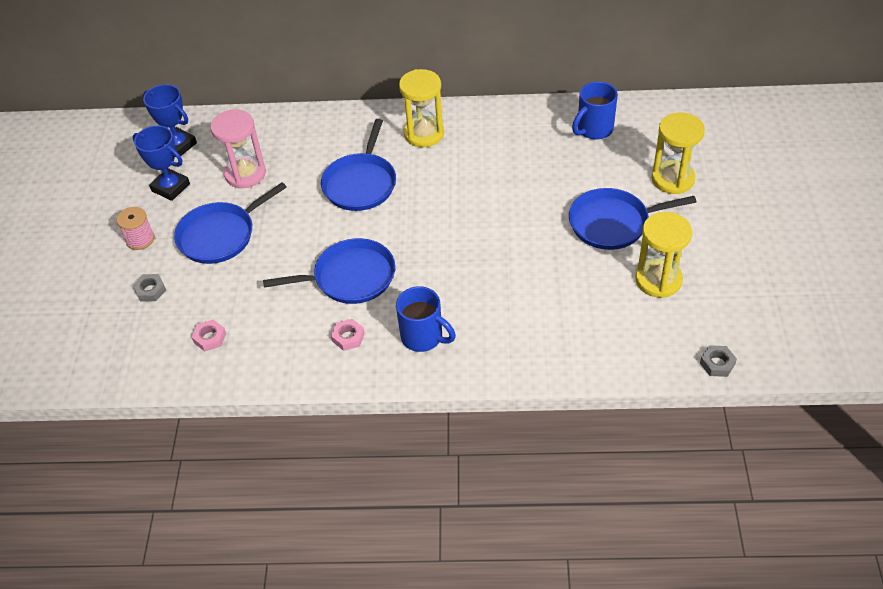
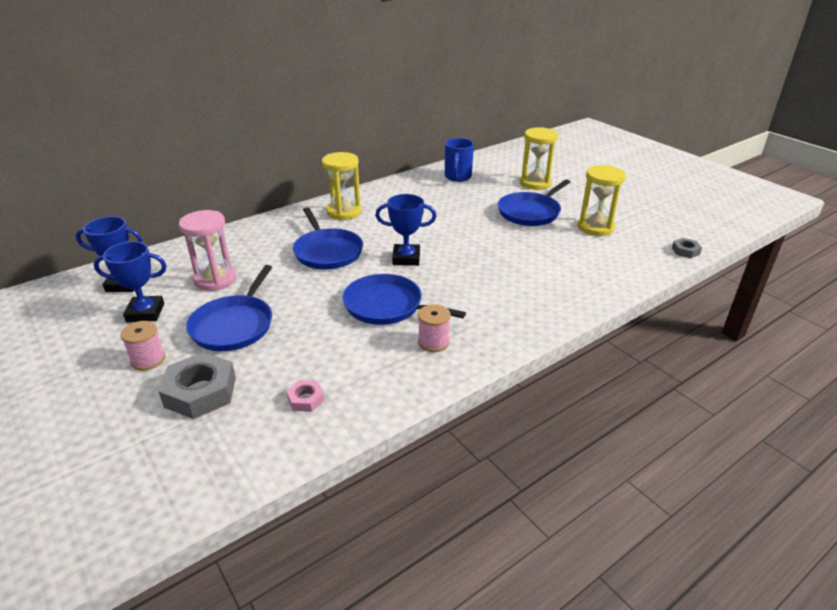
camera: 40 degrees left, 15 degrees down
(150, 290) = (200, 392): grey nut -> grey nut, size x1.99
(348, 337) = (433, 342): pink nut -> pink spool
(350, 277) = (387, 306): blue pan -> blue pan turned 105 degrees counterclockwise
(421, 227) = (406, 258): none -> blue trophy
(423, 337) = (491, 316): blue mug -> none

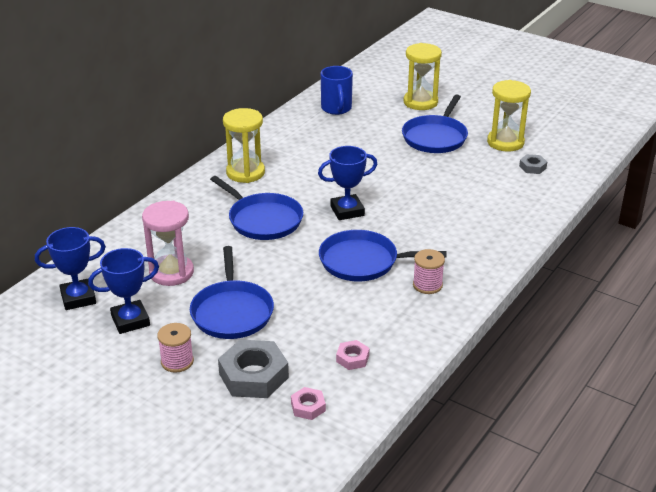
camera: 20 degrees left, 0 degrees up
(223, 440) = (308, 407): none -> pink nut
(685, 251) = (596, 152): grey nut -> grey nut (532, 167)

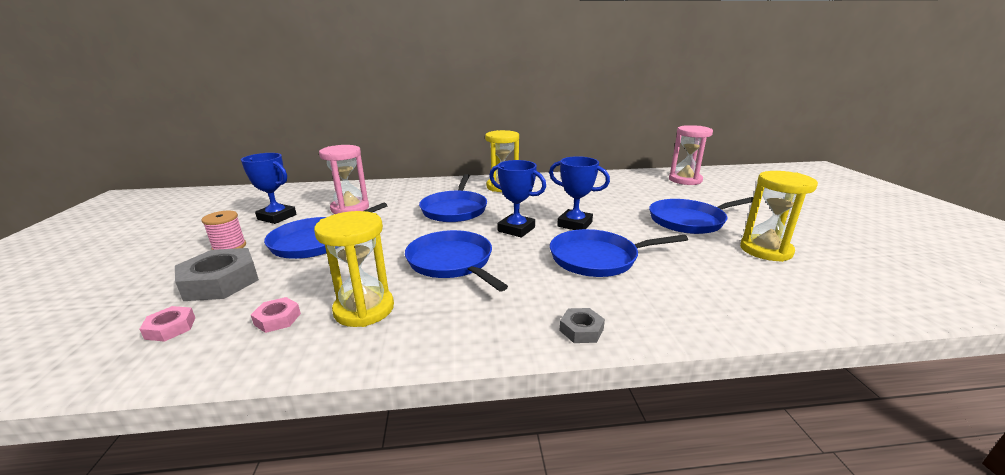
camera: 50 degrees right, 10 degrees down
(78, 298) = (293, 197): blue trophy -> blue trophy (575, 224)
(336, 109) = (634, 181): blue mug -> none
(369, 87) = (685, 180): none -> pink hourglass
(420, 102) = (716, 199): yellow hourglass -> yellow hourglass (364, 309)
(427, 285) = (456, 309): pink spool -> none
(435, 203) = (597, 258): none -> blue pan
(532, 167) = (769, 281): grey nut -> grey nut (581, 330)

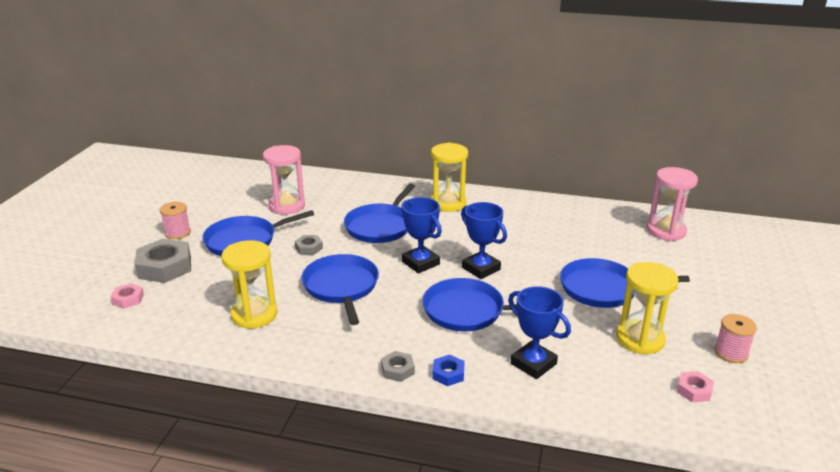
camera: 20 degrees right, 5 degrees up
(277, 217) = (222, 205): blue trophy -> blue trophy (533, 364)
(277, 319) = (195, 308): pink nut -> pink nut (694, 390)
(393, 236) = (309, 248): none -> grey nut
(639, 320) = (448, 374): none -> blue nut
(842, 245) = (731, 353): none -> pink spool

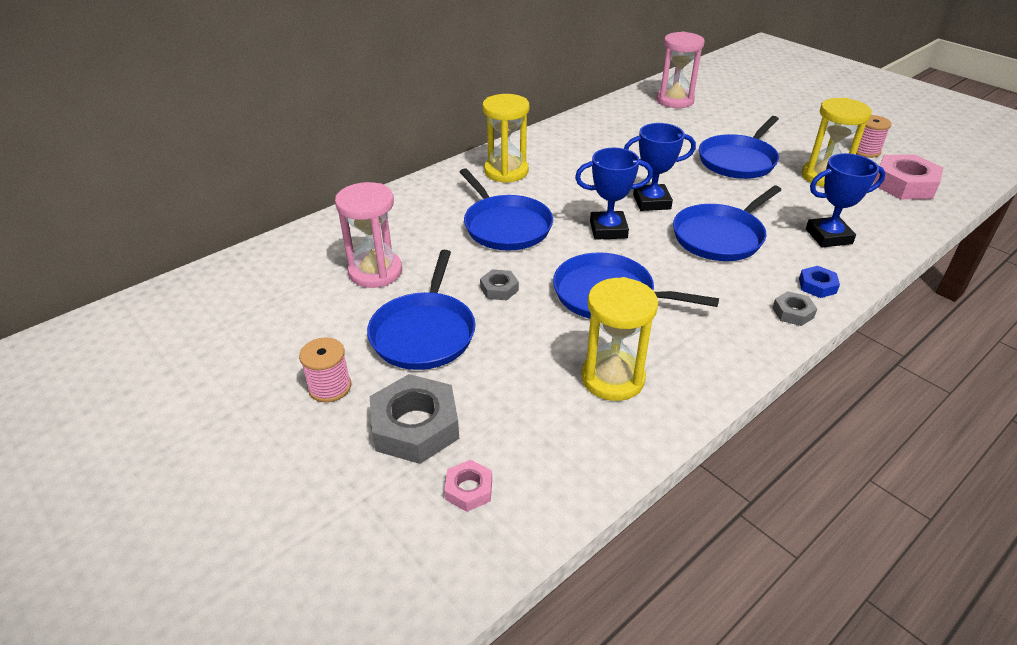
camera: 55 degrees left, 10 degrees up
(694, 390) = (904, 184): pink nut -> pink nut, size x1.99

